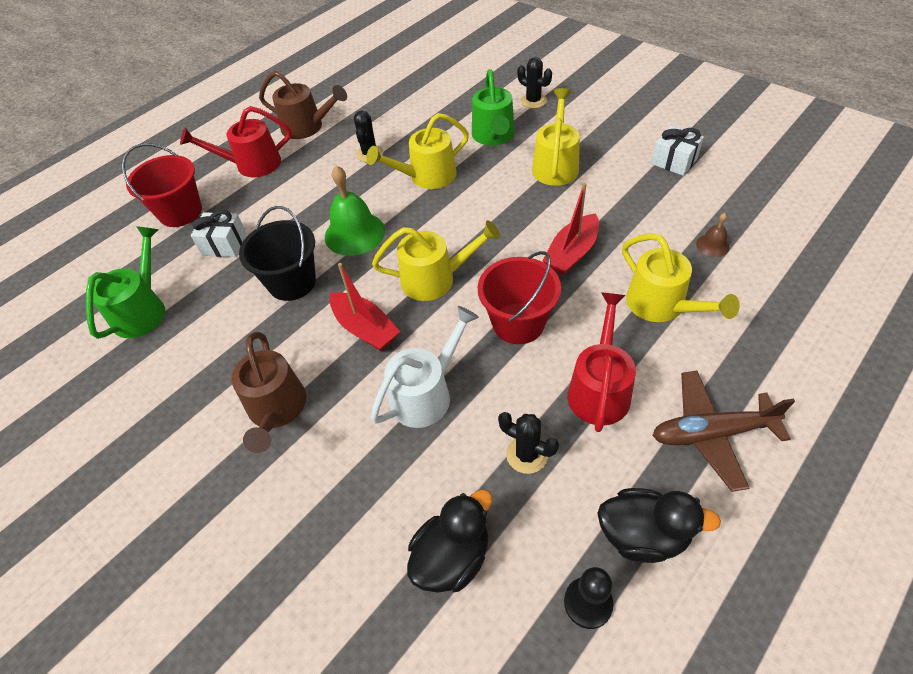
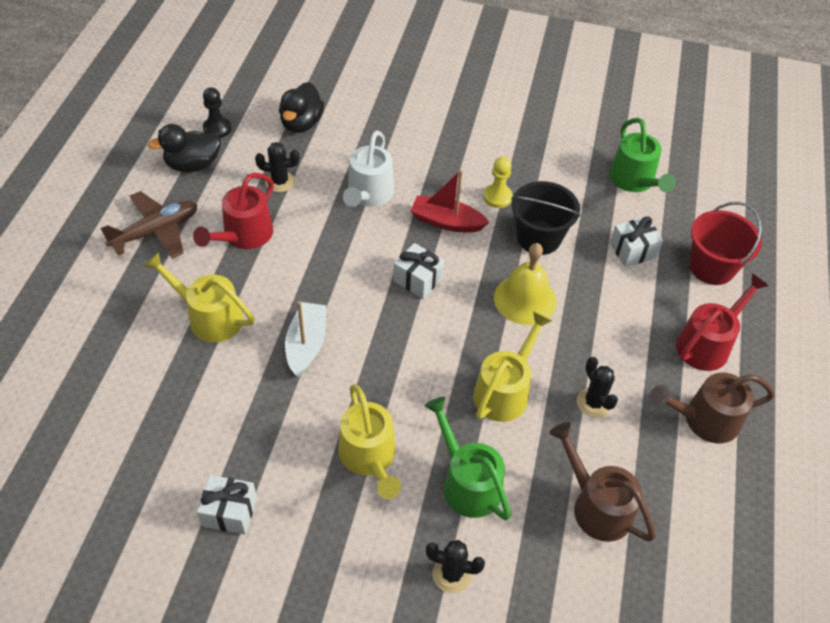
camera: 145 degrees right, 0 degrees up
(277, 410) = (465, 154): brown watering can -> brown watering can (596, 505)
(290, 339) = (497, 197): none -> yellow pawn
(354, 233) = (525, 299): green bell -> yellow bell
(436, 279) = (418, 279): yellow watering can -> white gift
(518, 323) = (326, 264): red bucket -> none
(572, 253) = (306, 344): red boat -> white boat
(599, 388) = (243, 236): red watering can -> red watering can turned 45 degrees clockwise
(712, 245) = (170, 398): brown bell -> none

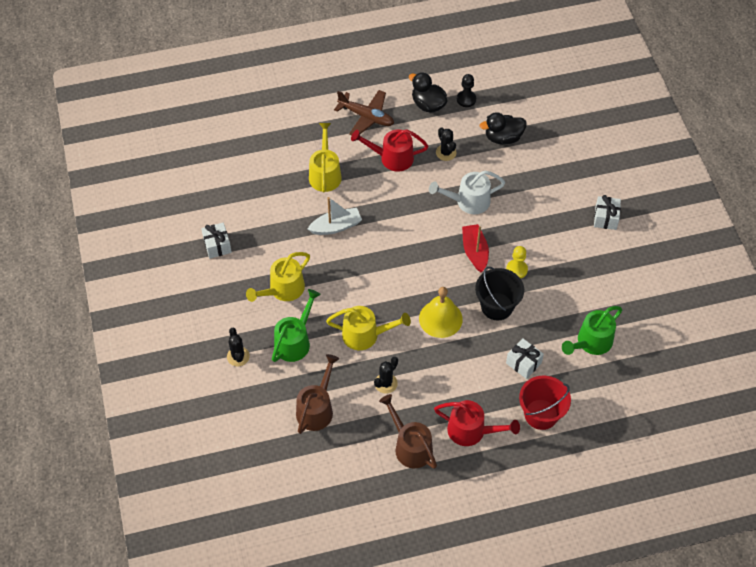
camera: 65 degrees right, 5 degrees up
(418, 279) = (418, 257): white gift -> white gift (605, 218)

